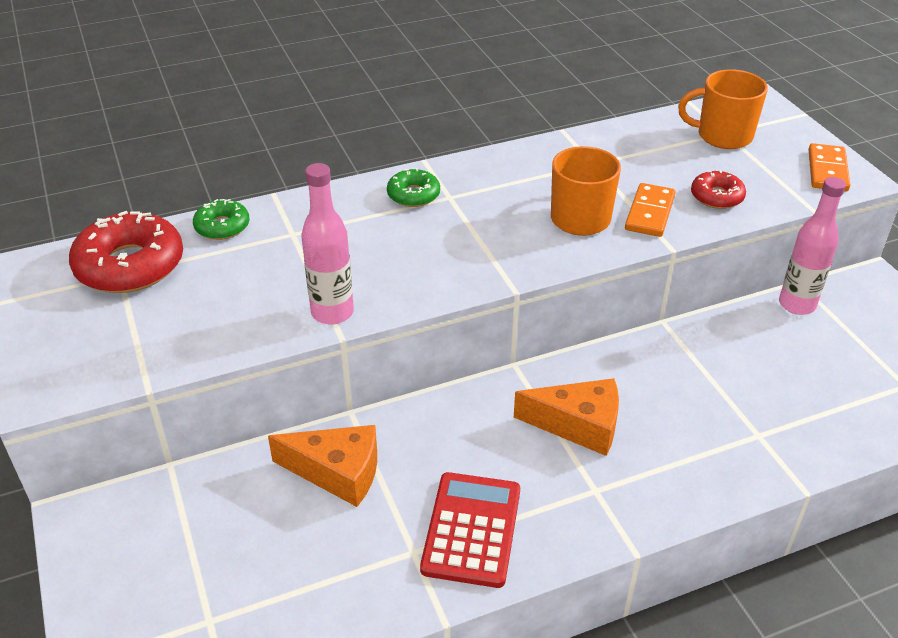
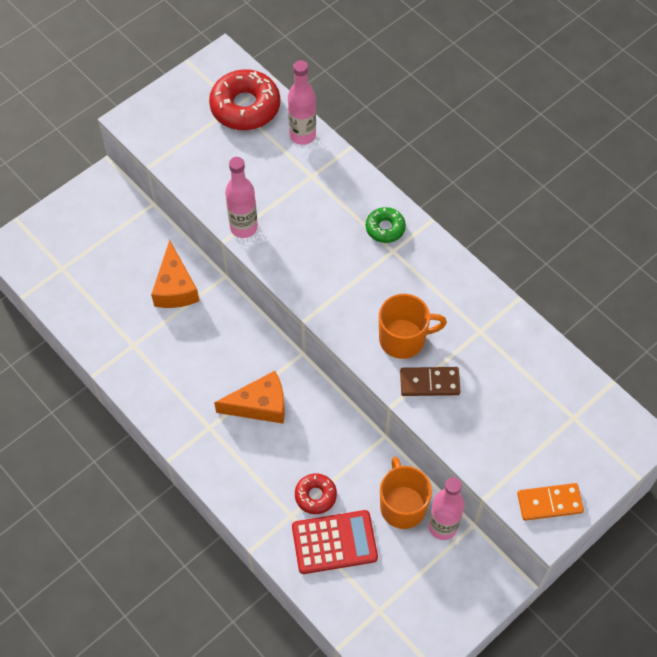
camera: 70 degrees right, 20 degrees up
(222, 226) = (302, 135): green donut -> pink bottle
(471, 529) = (157, 369): red calculator -> red calculator (334, 542)
(578, 425) = (260, 405): orange cheese -> orange cheese turned 90 degrees counterclockwise
(649, 213) = (429, 382): orange domino -> brown domino
(716, 196) = (472, 425): red donut -> red donut (315, 496)
(722, 136) = (567, 416): orange mug -> orange mug (402, 505)

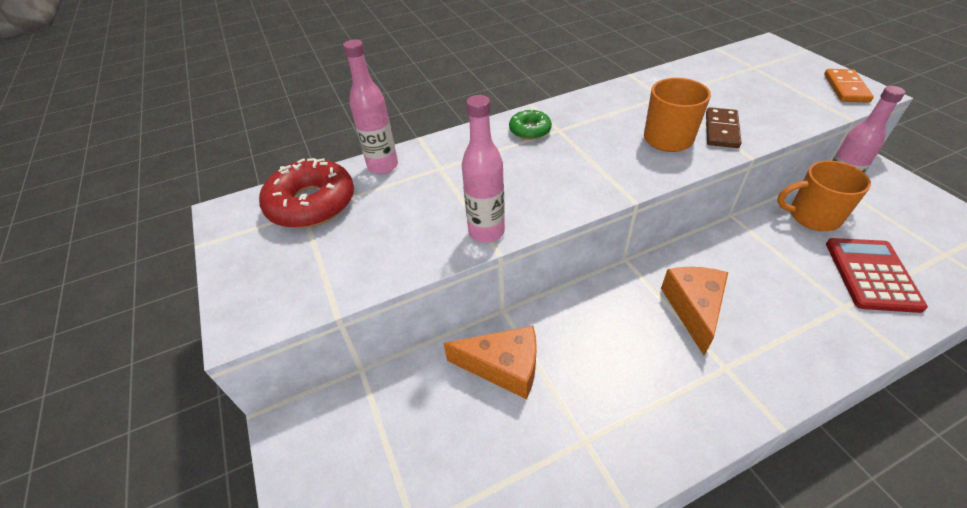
camera: 70 degrees left, 15 degrees down
(315, 496) = (813, 280): red donut -> none

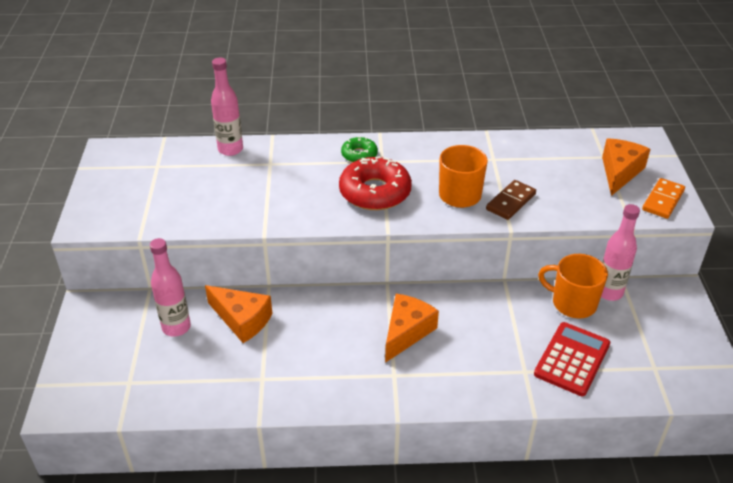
camera: 20 degrees right, 5 degrees down
(311, 203) = (165, 162): red donut -> red donut (375, 192)
(486, 232) = (267, 219): pink bottle -> pink bottle (176, 327)
(782, 76) = (619, 172): none -> orange cheese

